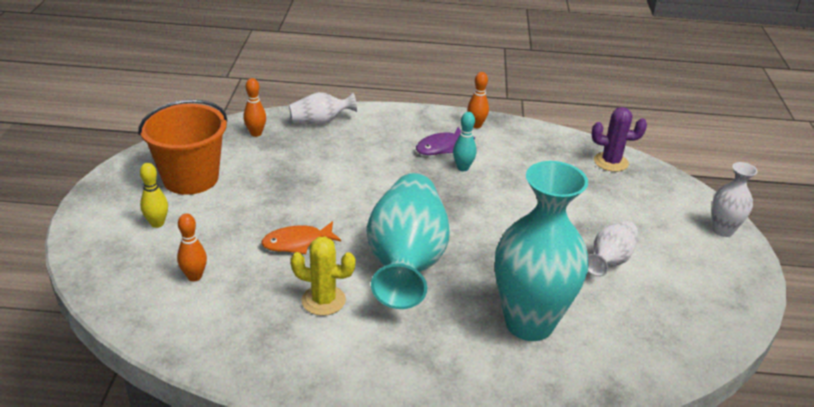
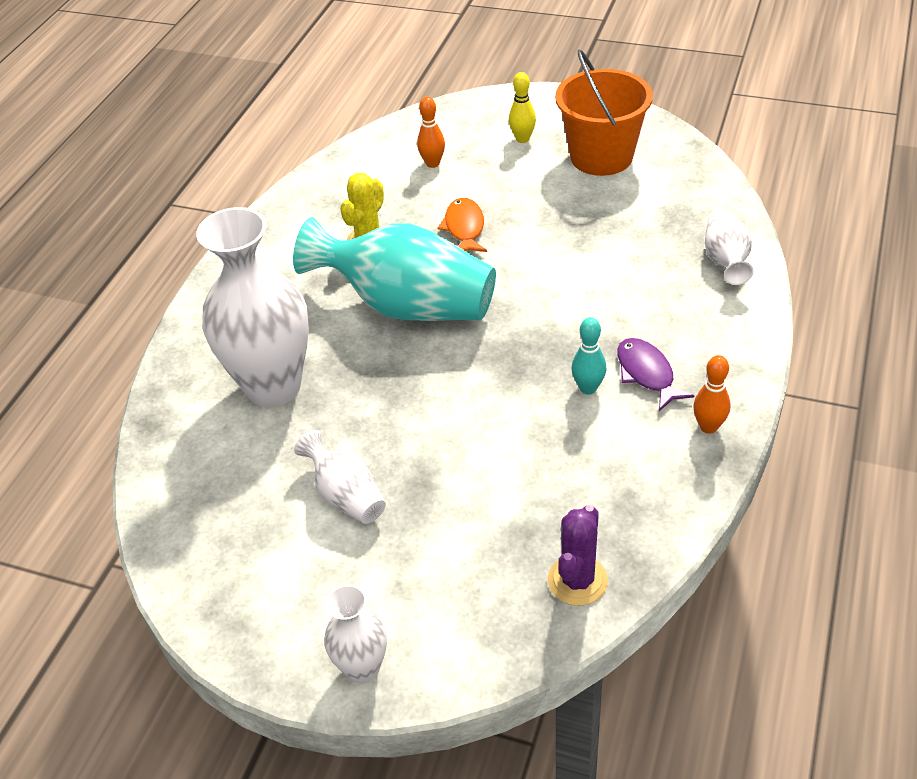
camera: 110 degrees right, 10 degrees up
(256, 133) = (696, 204): orange bowling pin -> none
(529, 323) = (273, 387): turquoise vase -> white vase

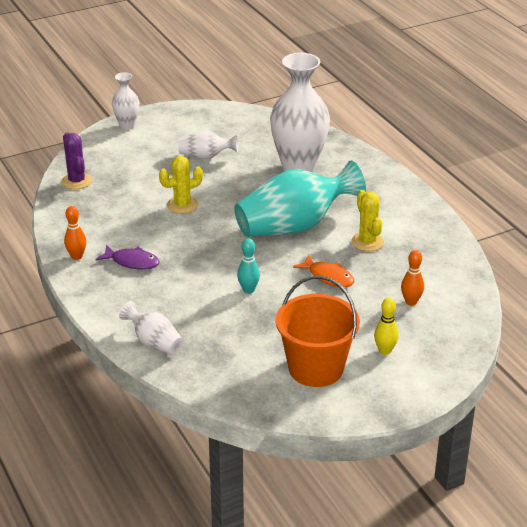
camera: 130 degrees right, 10 degrees down
(487, 424) = (182, 205): none -> yellow cactus
(588, 388) = (154, 241): turquoise bowling pin -> turquoise bowling pin (248, 290)

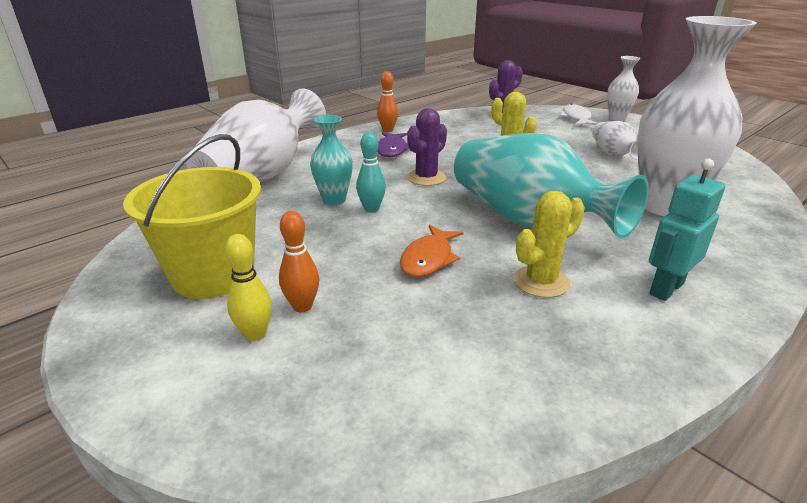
camera: 75 degrees right, 5 degrees down
(113, 145) = (576, 118): none -> white fish
(154, 342) = (262, 176): white vase -> white vase, size x2.03
(204, 255) = (426, 178): none -> purple cactus
(224, 306) = (334, 200): none -> turquoise vase
(316, 368) = (213, 275): orange bucket -> yellow bucket
(387, 204) = (666, 288): none -> turquoise robot
(411, 302) = (400, 348): orange bowling pin -> orange bowling pin (302, 306)

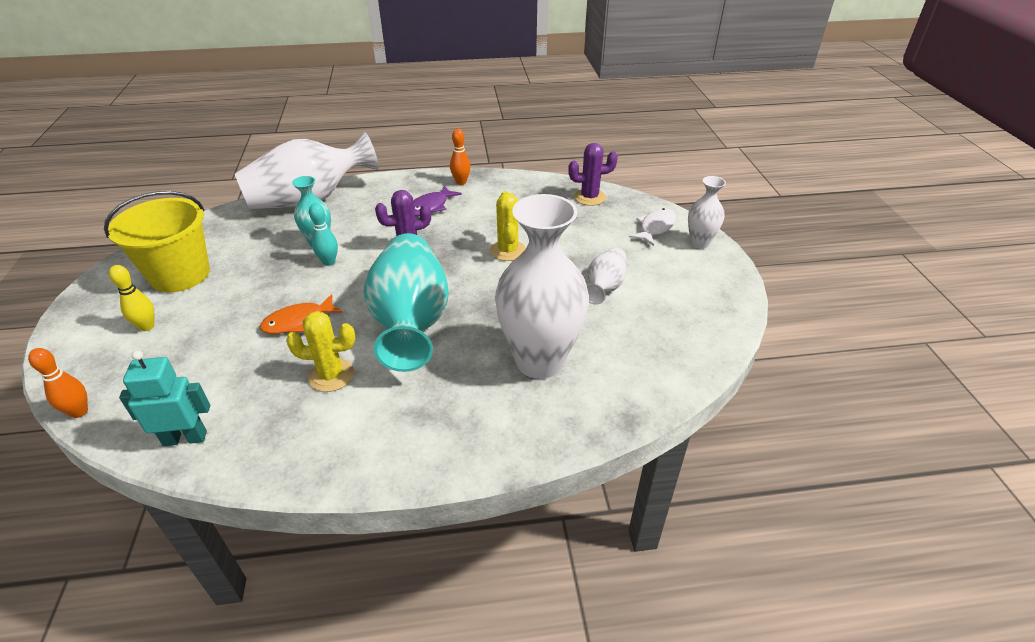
camera: 35 degrees right, 10 degrees up
(302, 306) = (189, 320): orange bowling pin -> orange bowling pin (79, 412)
(666, 288) = (397, 426): turquoise robot -> turquoise robot (185, 438)

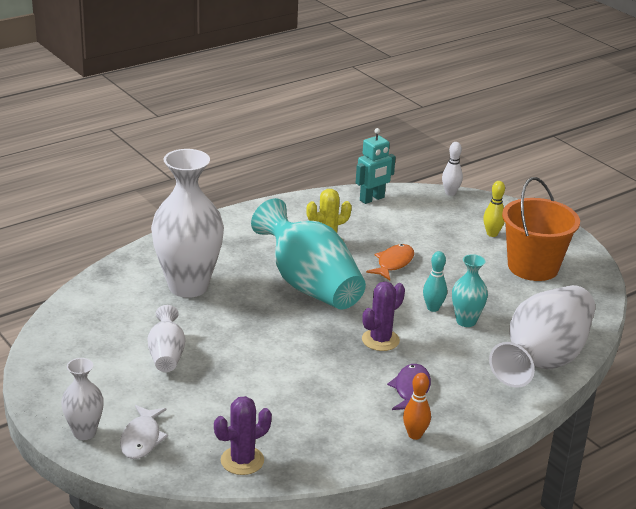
camera: 150 degrees right, 10 degrees down
(79, 412) = (450, 193): orange bowling pin -> white bowling pin
(180, 275) = (533, 267): yellow bucket -> orange bucket
(508, 251) = (283, 364): yellow cactus -> none

